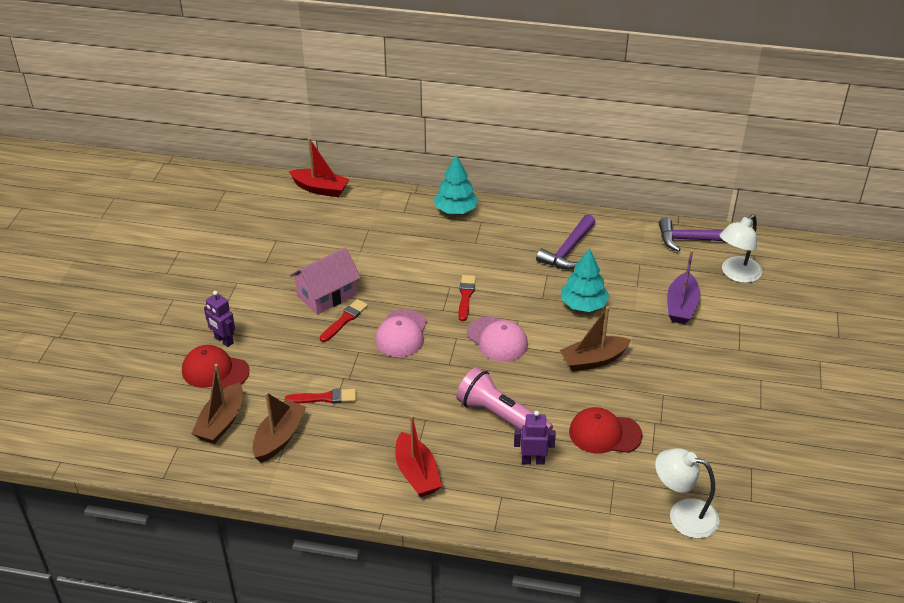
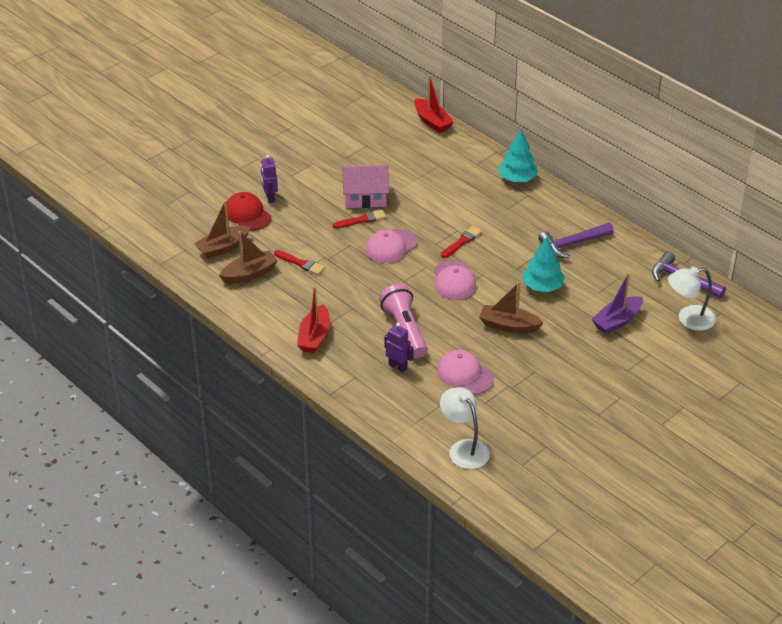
camera: 35 degrees right, 0 degrees up
(604, 433) = (465, 374): red cap -> pink cap

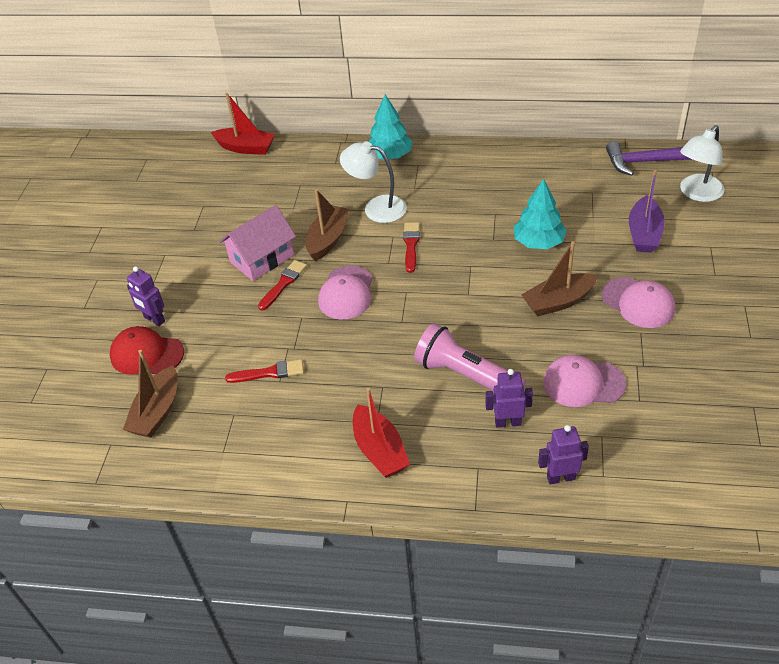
camera: 35 degrees left, 5 degrees up
(249, 274) = (222, 423): brown boat -> brown boat (328, 239)
(392, 408) = (560, 477): none -> purple robot
(454, 280) = (450, 289): pink cap -> pink cap (638, 303)
(464, 448) = (686, 470): white lamp -> white lamp (376, 208)
(572, 244) = (514, 186): purple hammer -> none

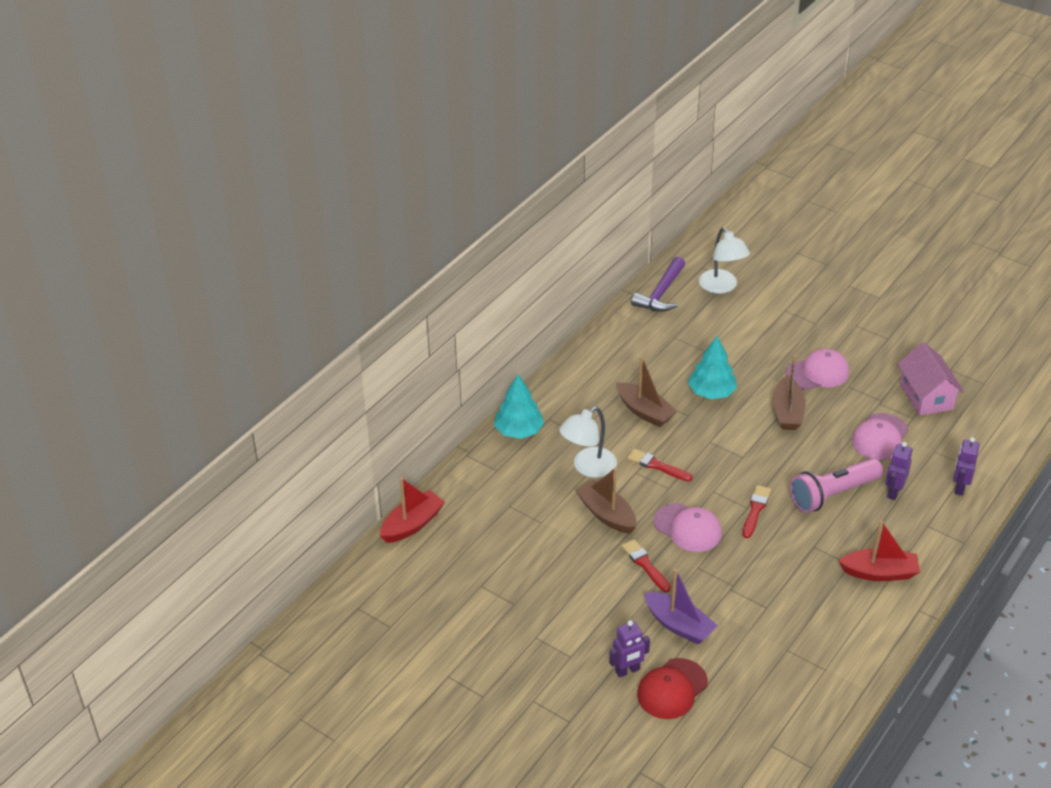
camera: 65 degrees left, 5 degrees down
(157, 411) = (751, 701): brown boat -> brown boat (645, 412)
(262, 258) = (598, 568): pink house -> pink house (926, 396)
(269, 373) = (752, 611): red brush -> red brush (755, 510)
(644, 233) = (745, 334): purple boat -> purple boat (679, 625)

